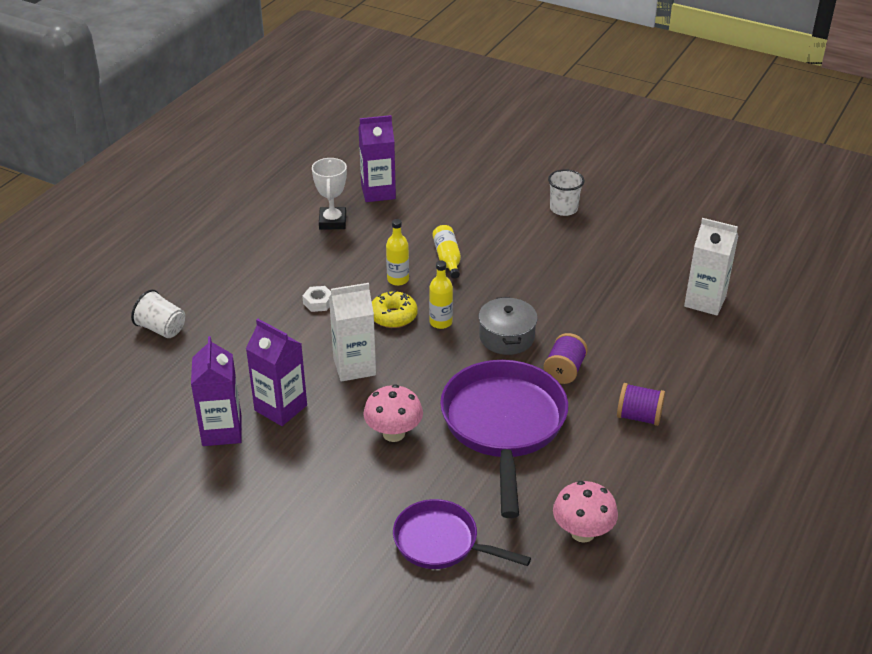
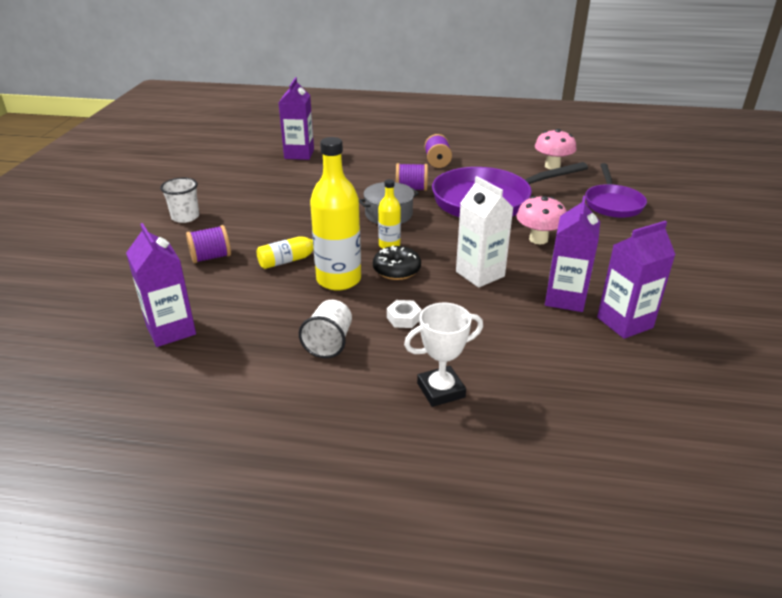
camera: 110 degrees left, 5 degrees down
(162, 329) = (529, 423): white cup -> white cup (329, 343)
(332, 222) = (246, 349): white trophy -> white trophy (441, 390)
(393, 316) = (396, 270): yellow donut -> black donut
(398, 279) = (338, 279): yellow bottle -> yellow bottle, size x1.92
(476, 217) = (211, 257): none -> purple spool
(705, 301) = (299, 154): white carton -> purple carton

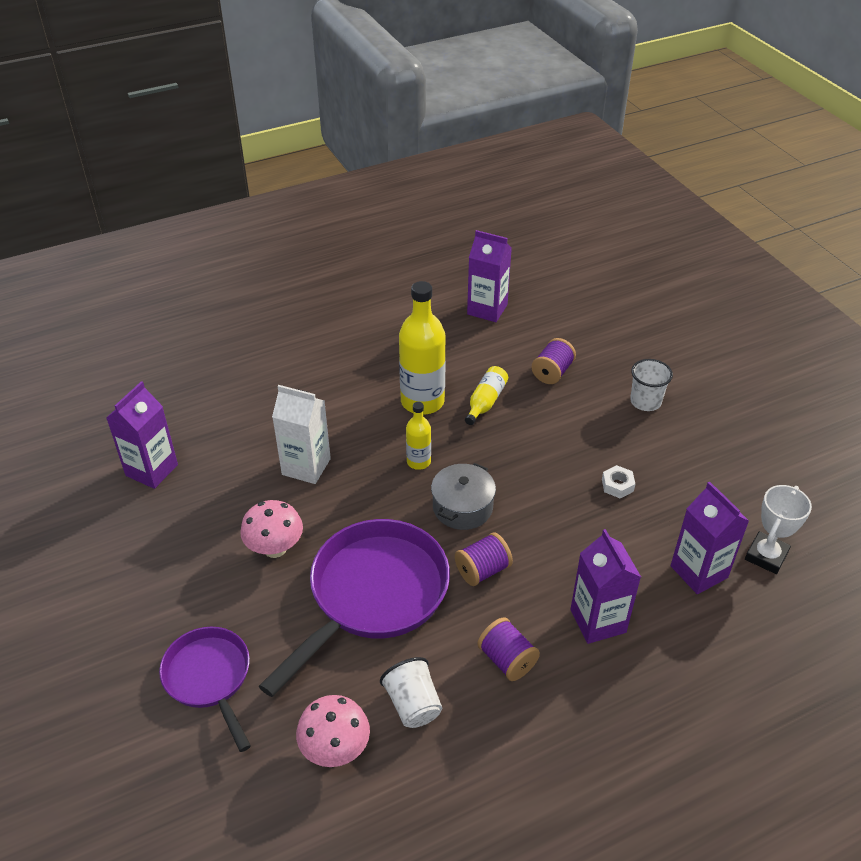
camera: 145 degrees right, 10 degrees up
(329, 343) = (371, 349): white cup -> white cup (413, 704)
(396, 270) = (384, 435): black donut -> none
(404, 318) = (336, 391): white nut -> white nut (617, 485)
(441, 390) = (268, 351): white trophy -> white trophy (766, 556)
(565, 298) = (213, 473): purple carton -> purple carton (598, 621)

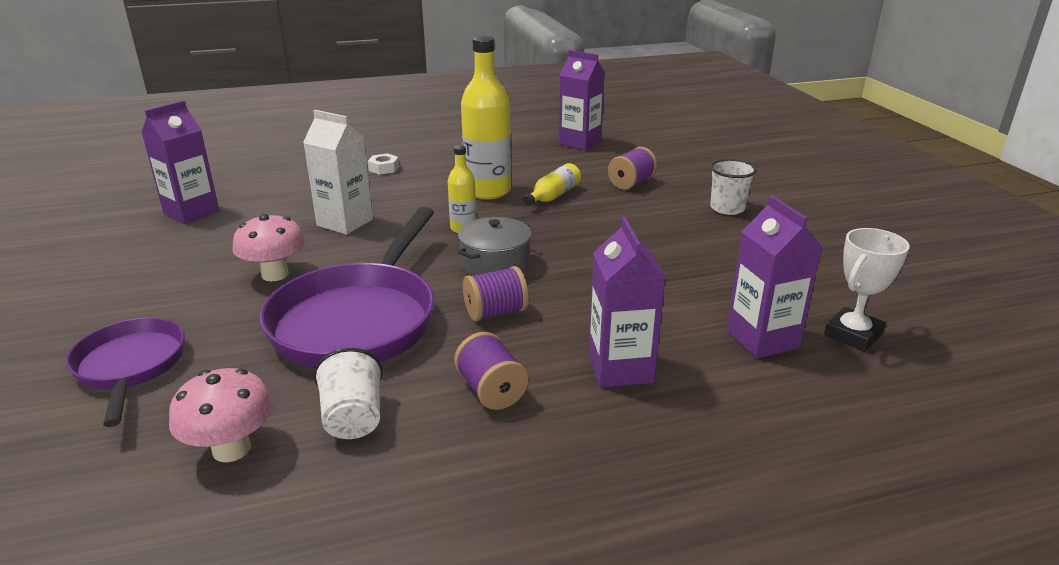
camera: 10 degrees right, 15 degrees down
(373, 595) = (359, 320): purple pan -> purple pan turned 150 degrees clockwise
(617, 485) = (678, 263): white nut -> white nut (384, 168)

